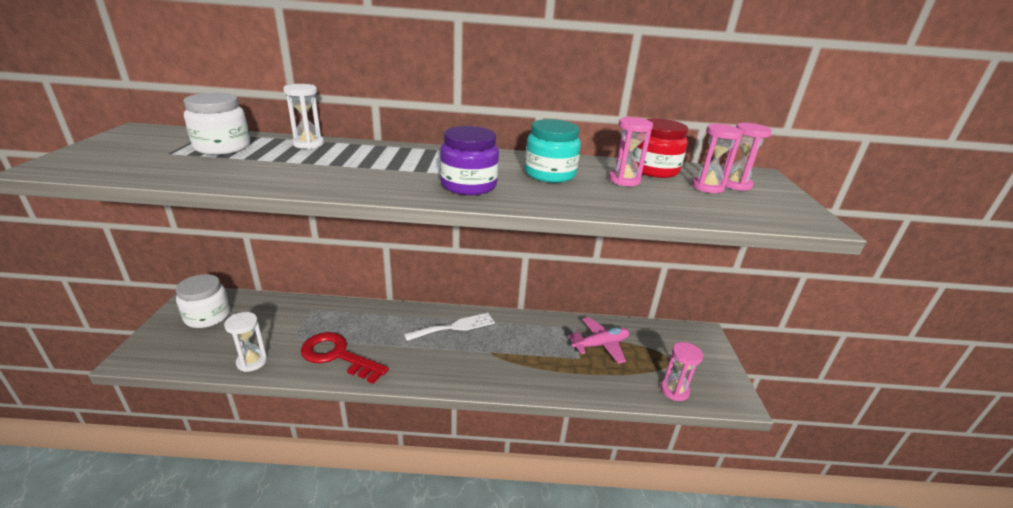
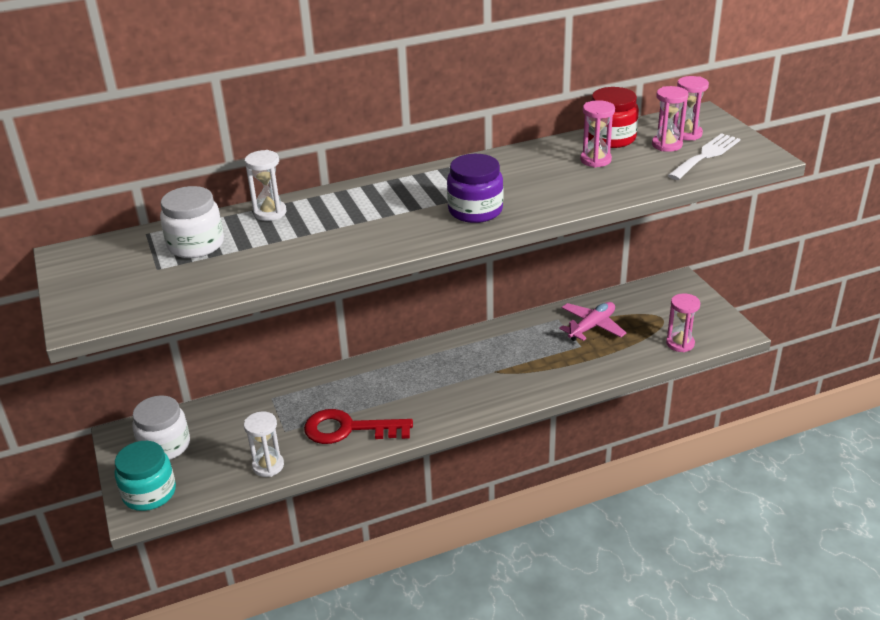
camera: 20 degrees left, 5 degrees up
(454, 327) = (439, 361): white fork -> white fork (706, 155)
(550, 174) = (529, 174): turquoise jar -> turquoise jar (149, 493)

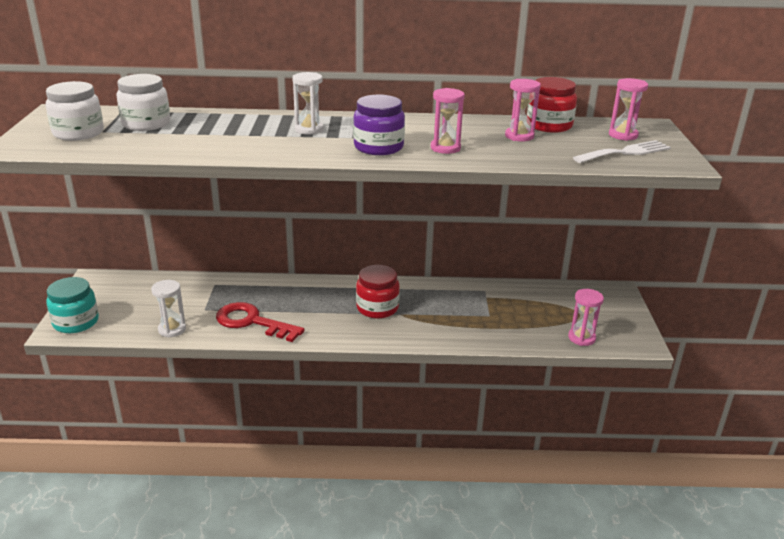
camera: 20 degrees right, 5 degrees down
(165, 446) = (114, 294): white jar -> white jar (78, 133)
(270, 213) = (221, 117): white hourglass -> white hourglass (309, 129)
(466, 372) = (377, 308): none -> red jar
(592, 327) = (510, 304): pink plane -> none
(667, 145) = (596, 139): pink hourglass -> pink hourglass (445, 148)

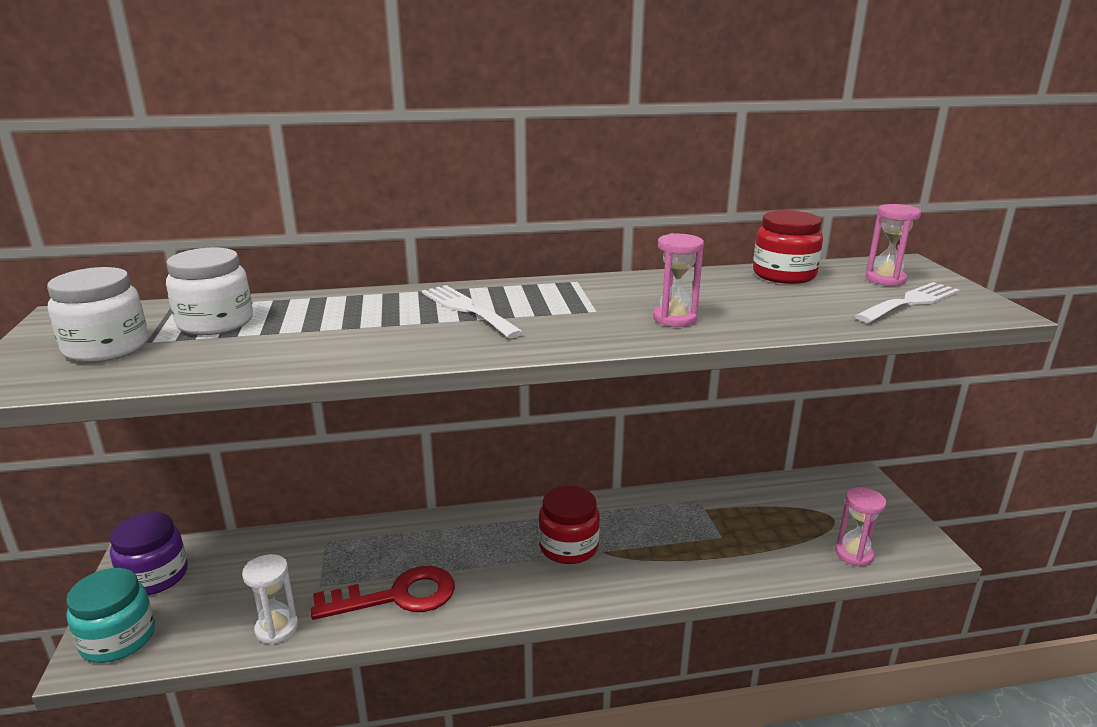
camera: 10 degrees left, 5 degrees down
(252, 322) = (397, 596): red key -> red key turned 150 degrees clockwise
(309, 129) = (467, 309): white hourglass -> white fork
(378, 147) = (581, 326): purple jar -> purple jar (155, 576)
(519, 136) = (758, 293): pink hourglass -> none

